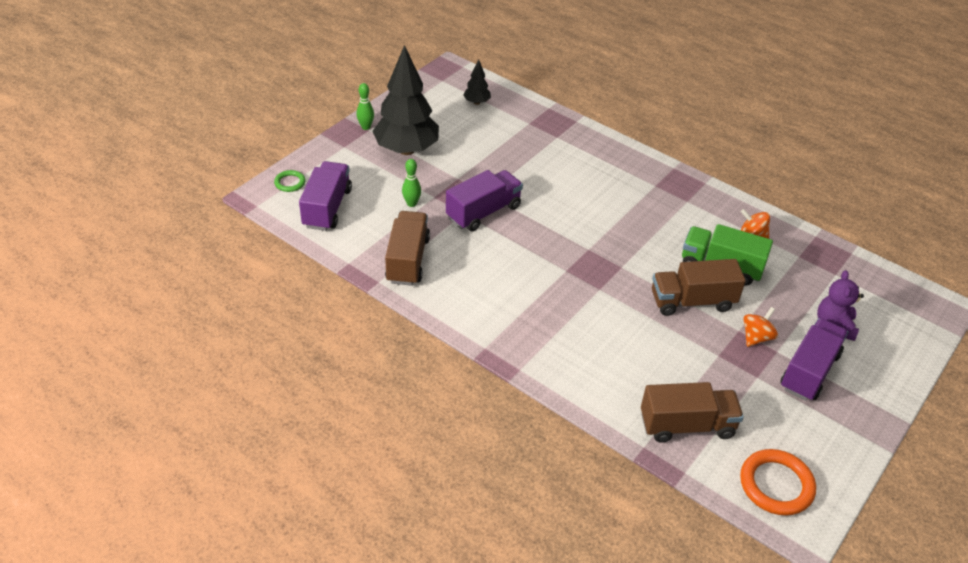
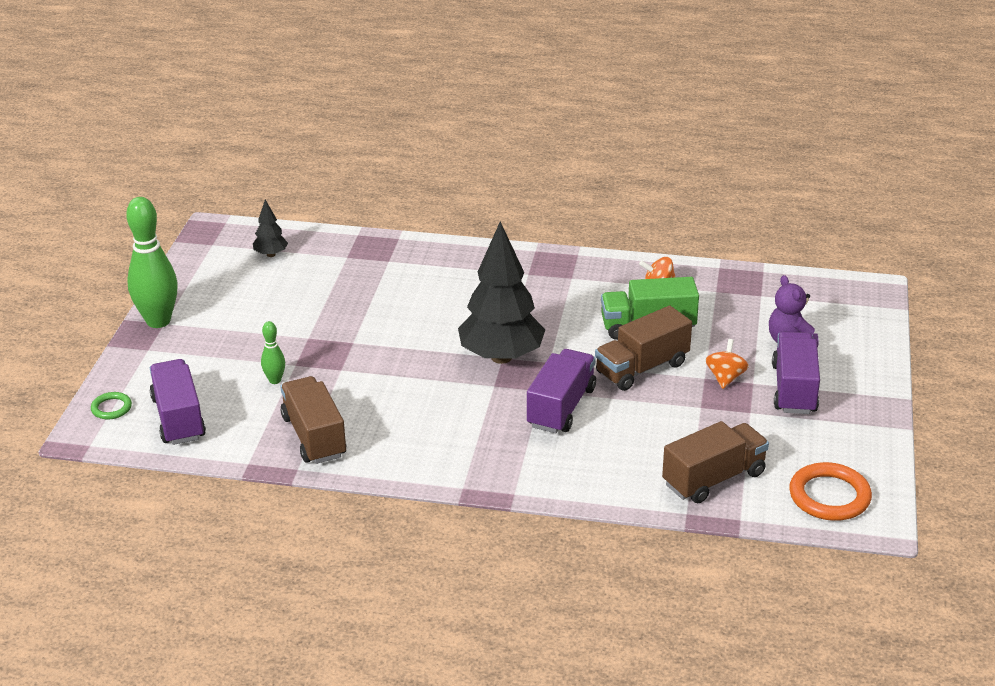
camera: 25 degrees left, 10 degrees down
(366, 127) = (158, 321): green bowling pin -> green bowling pin, size x2.11
(406, 150) = (226, 328): black tree -> black tree (501, 357)
(483, 212) = (363, 361): purple truck -> purple truck (561, 407)

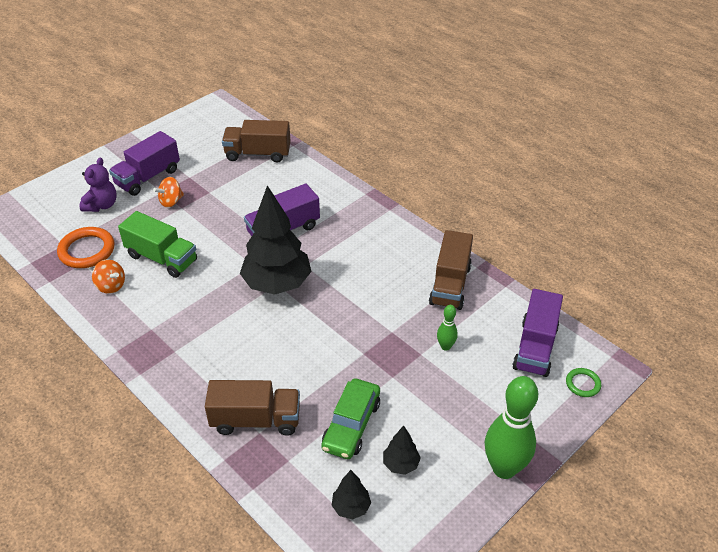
camera: 145 degrees left, 10 degrees up
(251, 289) = (400, 464): none -> black tree
(315, 294) = (351, 425): none -> green car
(642, 368) = (206, 231): brown truck -> brown truck (256, 420)
(829, 496) = (218, 122): orange ring -> orange ring (87, 250)

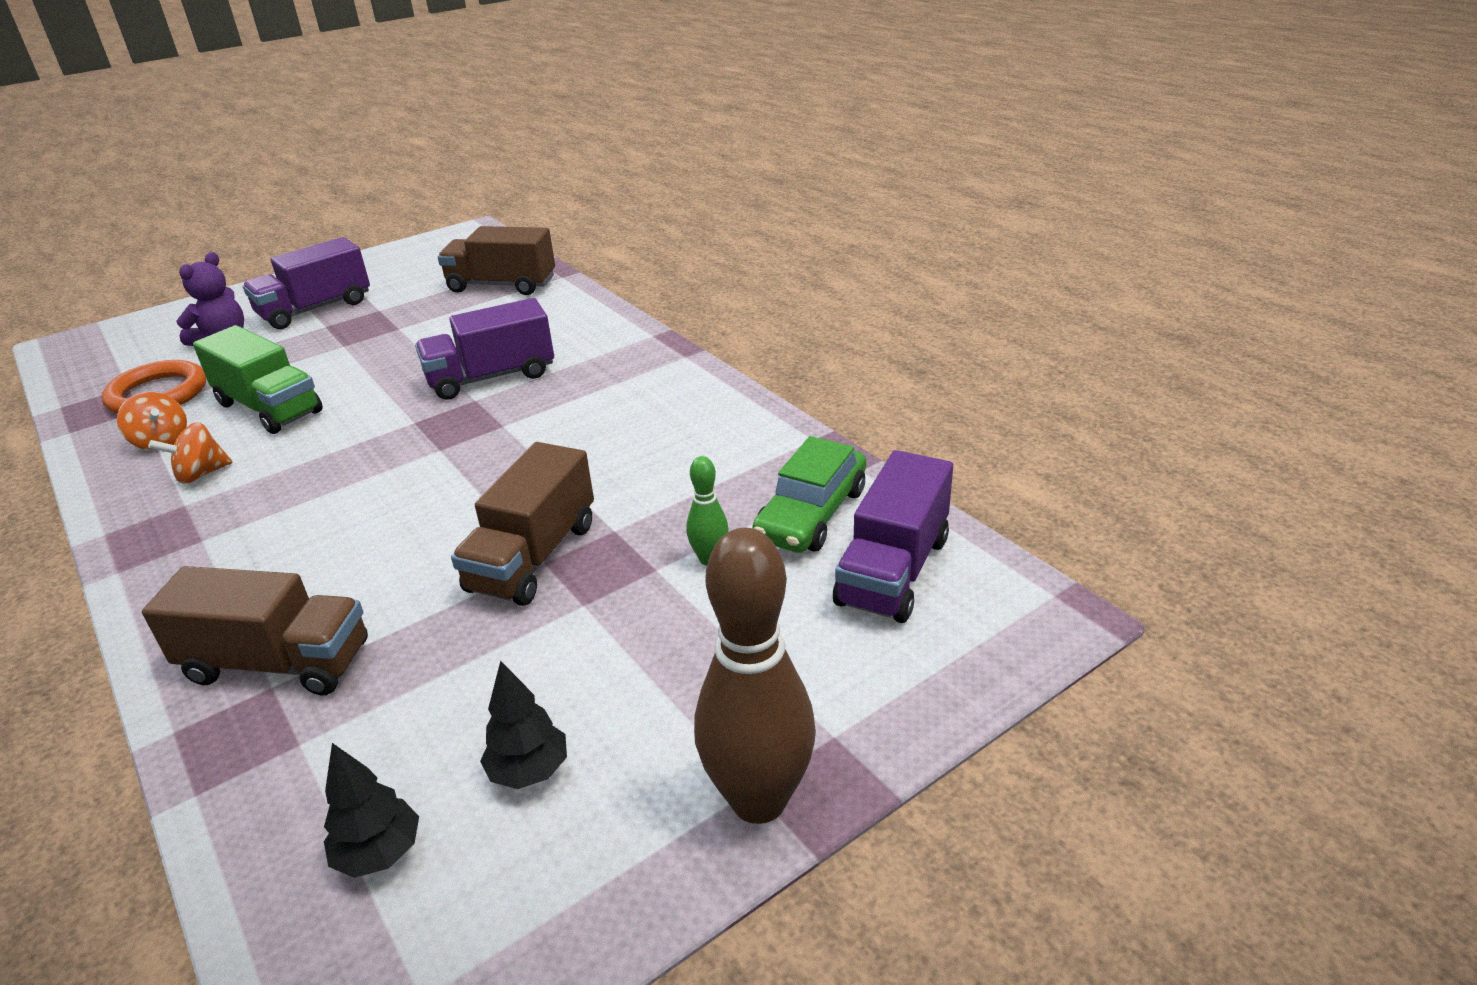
camera: 10 degrees right, 10 degrees down
(171, 201) = (331, 338): orange spinning top -> orange spinning top (201, 474)
(277, 284) = (440, 450): black tree -> none
(351, 425) = (461, 686): green car -> green car (811, 514)
(450, 285) = (754, 463): brown truck -> brown truck (533, 557)
(504, 468) = (758, 800): green bowling pin -> brown bowling pin
(583, 384) = (981, 642): green ring -> none

